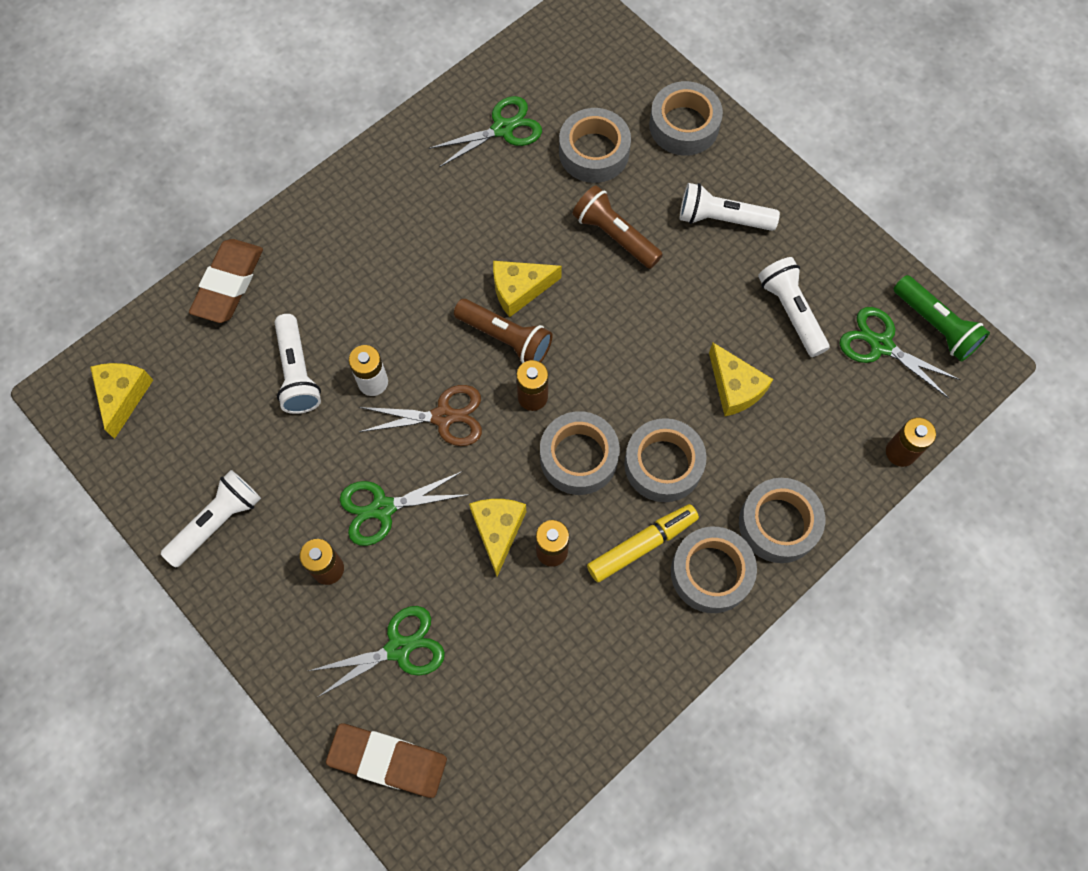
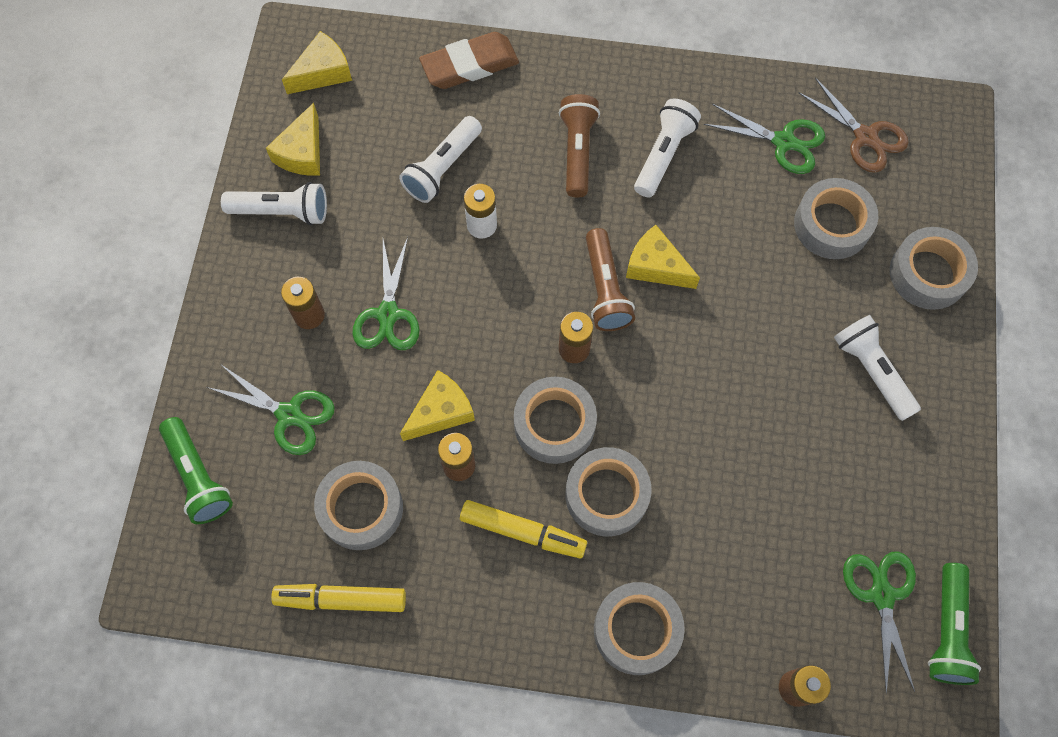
camera: 50 degrees right, 0 degrees up
(383, 508) = (388, 314): green scissors -> green scissors turned 120 degrees counterclockwise
(388, 761) = (198, 477): brown eraser -> green flashlight
(443, 417) = (499, 297): brown scissors -> brown scissors (865, 137)
(584, 721) = (341, 599): none -> yellow marker
(615, 235) = (773, 299): brown flashlight -> brown flashlight (578, 151)
(711, 573) = (546, 606): grey tape -> grey tape (361, 508)
(735, 387) = (726, 500): yellow cheese -> yellow cheese (302, 152)
(791, 312) = (840, 494): white flashlight -> white flashlight (664, 155)

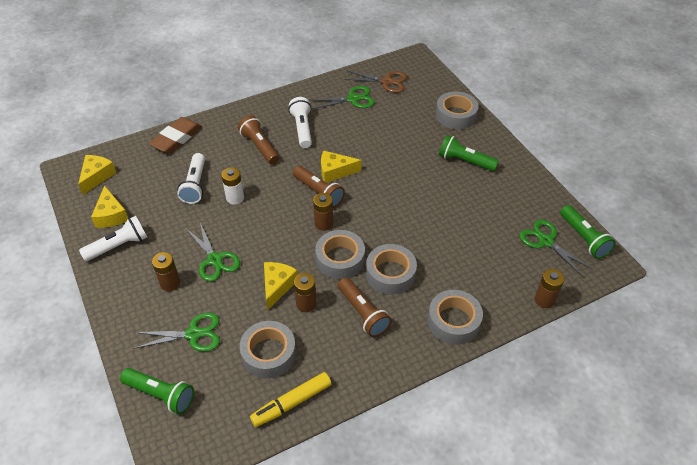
camera: 35 degrees left, 20 degrees down
(523, 531) = (363, 313): yellow marker -> brown flashlight
(832, 224) = (400, 118): grey tape -> none
(872, 371) = (465, 161): white flashlight -> green flashlight

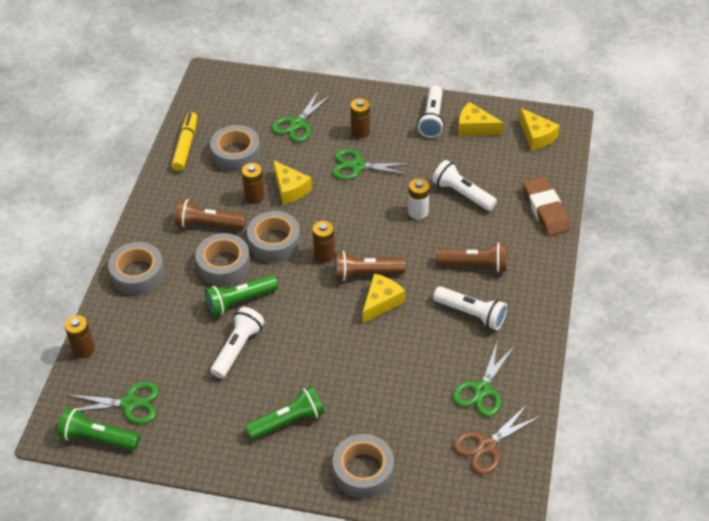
camera: 130 degrees right, 0 degrees up
(160, 395) = (266, 89): green flashlight -> green flashlight (240, 301)
(446, 217) = (238, 348): none -> white flashlight

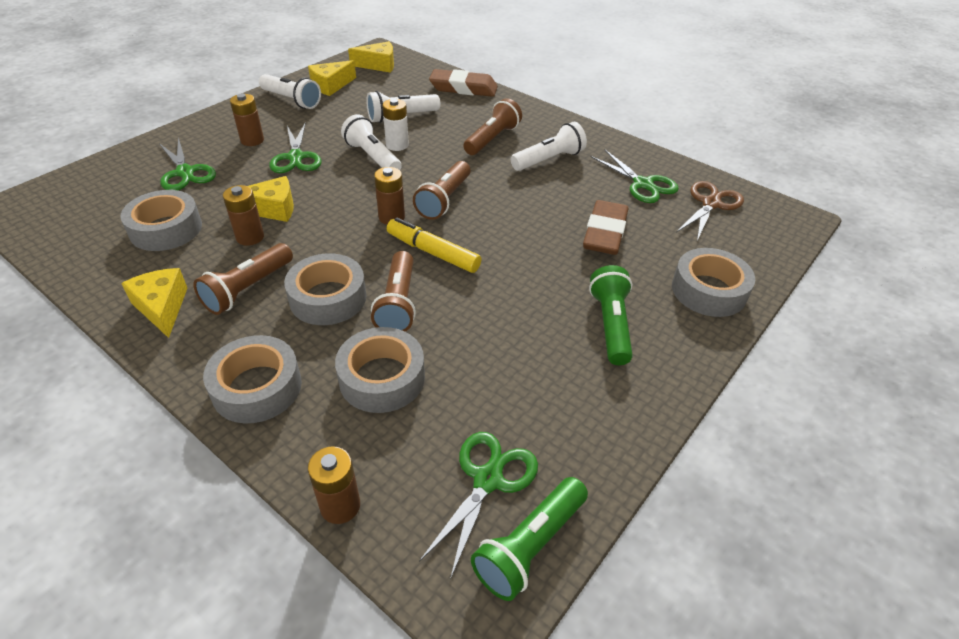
camera: 65 degrees left, 5 degrees down
(185, 146) = (93, 265): yellow marker -> yellow marker (433, 252)
(238, 348) = (471, 330): white flashlight -> white flashlight (373, 157)
(240, 301) = (398, 303): green flashlight -> brown flashlight
(274, 242) = (336, 246): grey tape -> grey tape (382, 378)
(357, 166) = (296, 157): green scissors -> green scissors turned 45 degrees counterclockwise
(381, 302) = (491, 204): yellow cheese -> yellow cheese (162, 307)
(392, 385) = (605, 233): none -> brown eraser
(486, 446) = (711, 204): brown scissors -> brown scissors turned 135 degrees counterclockwise

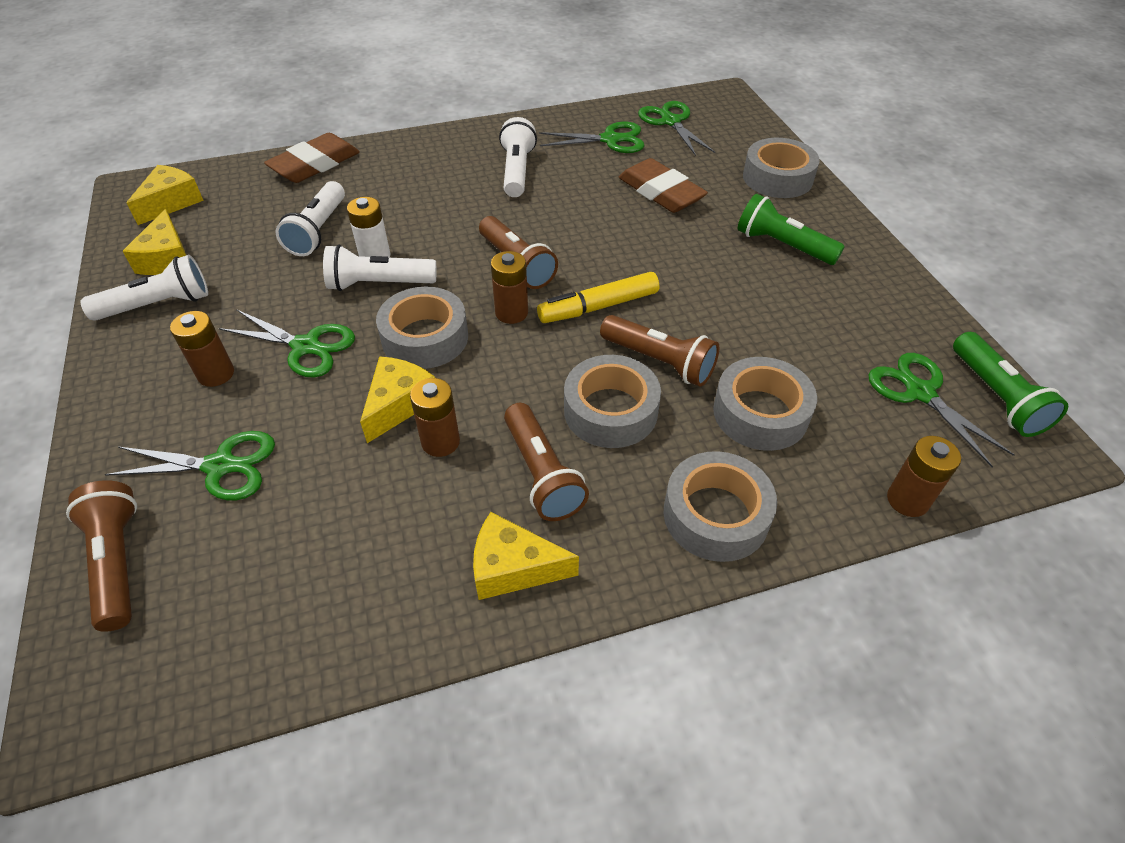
camera: 55 degrees left, 5 degrees up
(166, 229) = (343, 522): grey tape -> grey tape (425, 337)
(492, 139) = (441, 188): brown flashlight -> brown flashlight (118, 562)
(711, 204) = (670, 122): brown scissors -> green scissors

